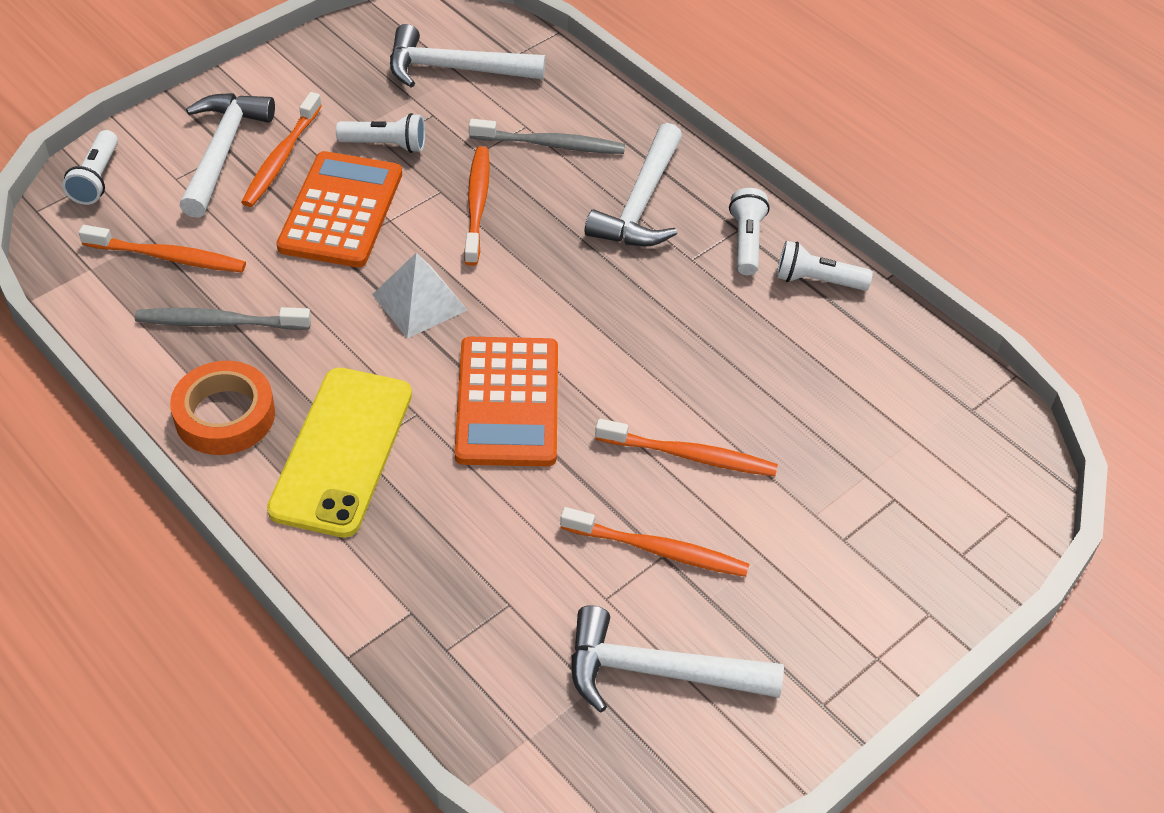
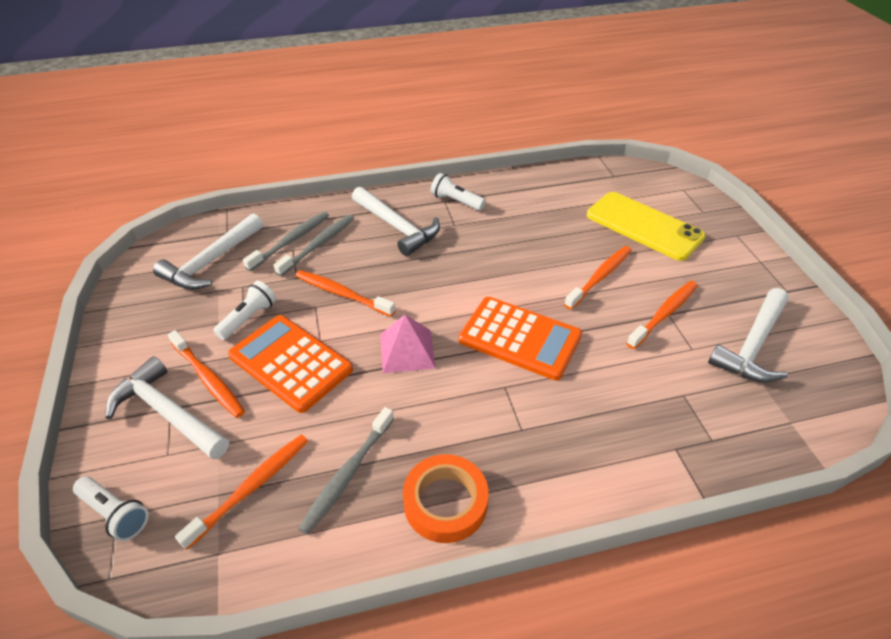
camera: 60 degrees left, 5 degrees down
(341, 451) = (518, 439): yellow phone -> yellow phone (644, 226)
(419, 302) = (407, 351): white pyramid -> pink pyramid
(539, 117) = (290, 241): none -> grey toothbrush
(817, 280) = (500, 189): white flashlight -> none

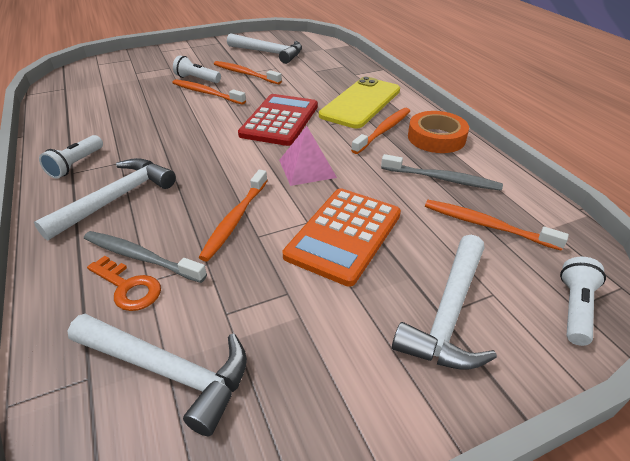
camera: 100 degrees left, 5 degrees down
(208, 379) = (389, 294): orange toothbrush -> orange toothbrush (383, 131)
(248, 318) = (286, 287): white flashlight -> white flashlight (197, 79)
(290, 241) = (128, 287): grey toothbrush -> orange key
(520, 338) = (279, 120): orange calculator -> red calculator
(644, 226) = (144, 78): yellow phone -> yellow phone (361, 103)

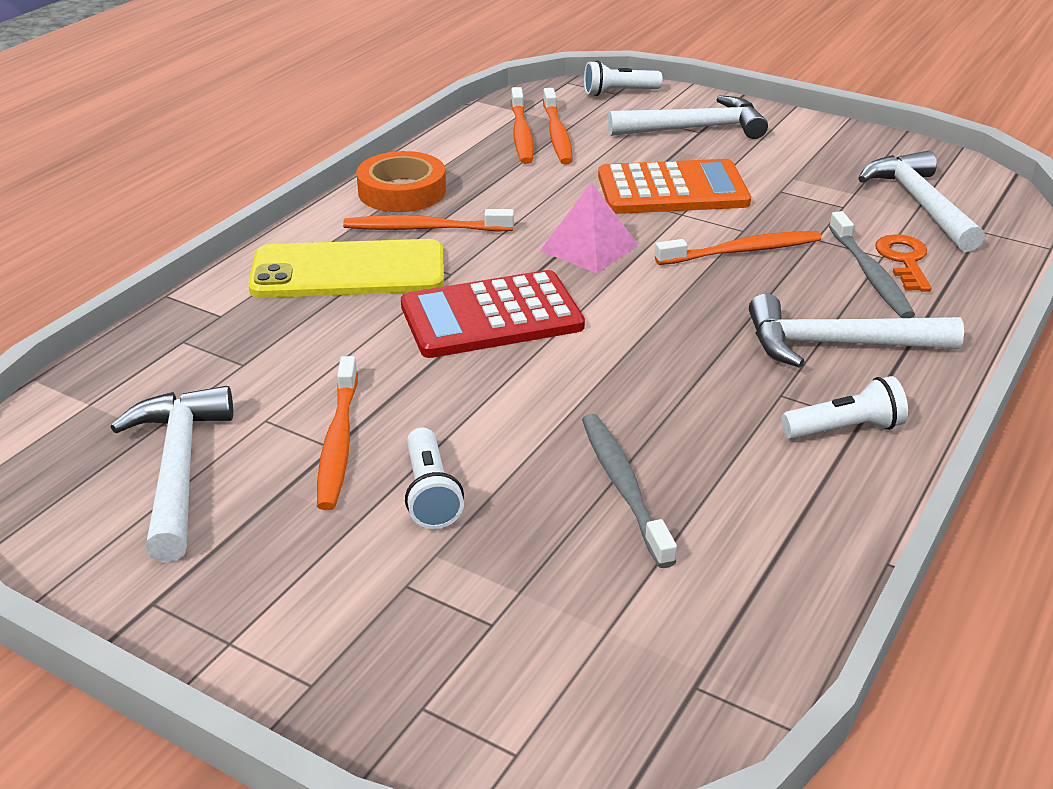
camera: 125 degrees left, 5 degrees down
(207, 93) = (479, 441): orange toothbrush -> orange toothbrush (521, 134)
(442, 179) = (501, 168): grey toothbrush -> grey toothbrush (624, 487)

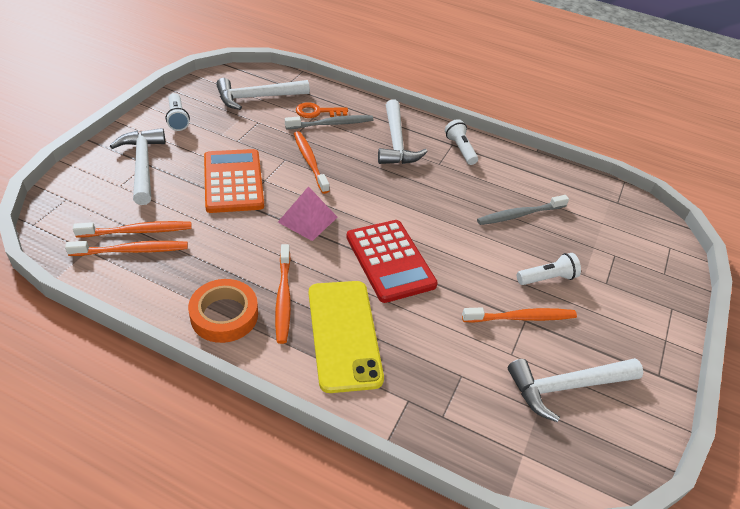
camera: 100 degrees left, 10 degrees up
(619, 93) = (66, 197): white flashlight -> white flashlight (177, 118)

